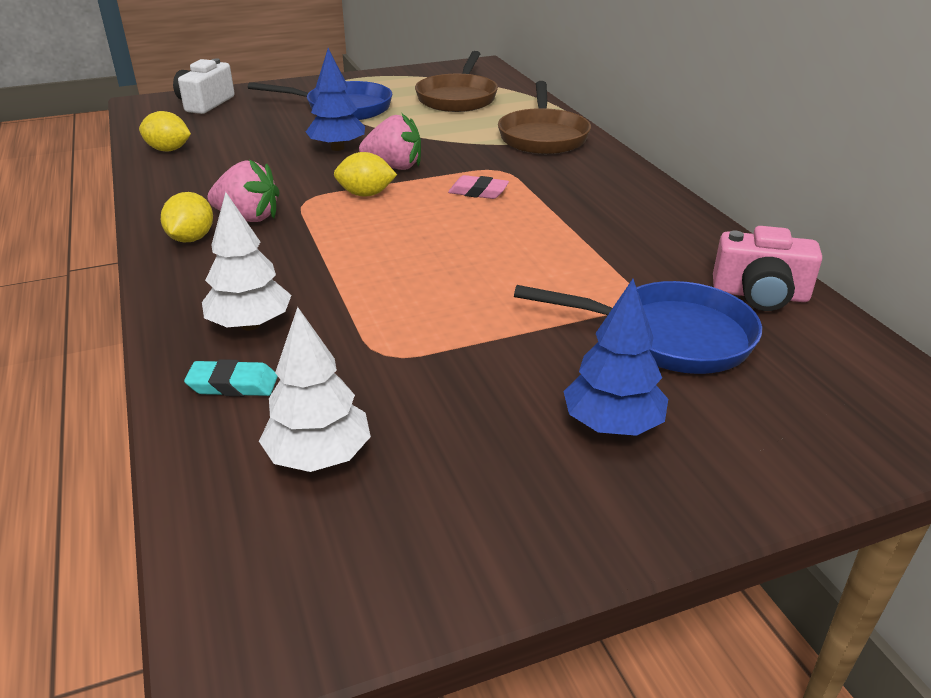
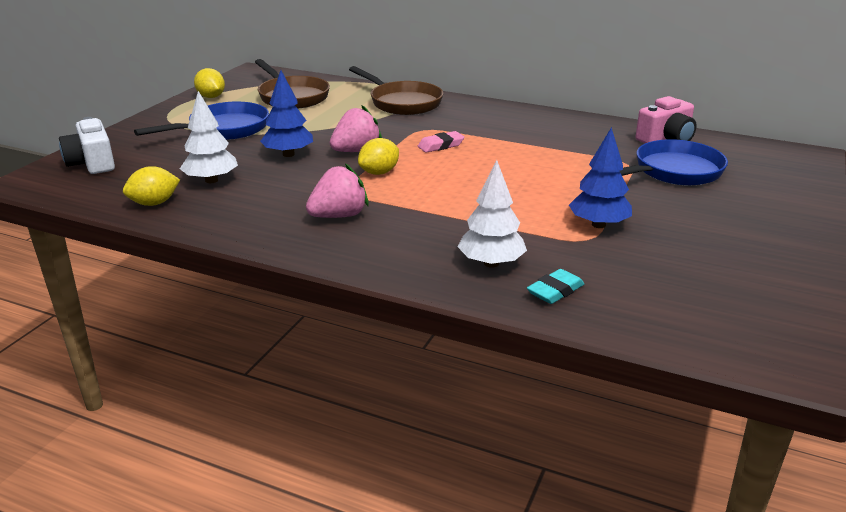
camera: 45 degrees left, 5 degrees down
(191, 239) = (333, 243): yellow lemon -> yellow lemon (211, 97)
(319, 456) = (664, 292): white tree -> white tree (211, 180)
(612, 424) = (728, 215): blue tree -> blue tree (598, 224)

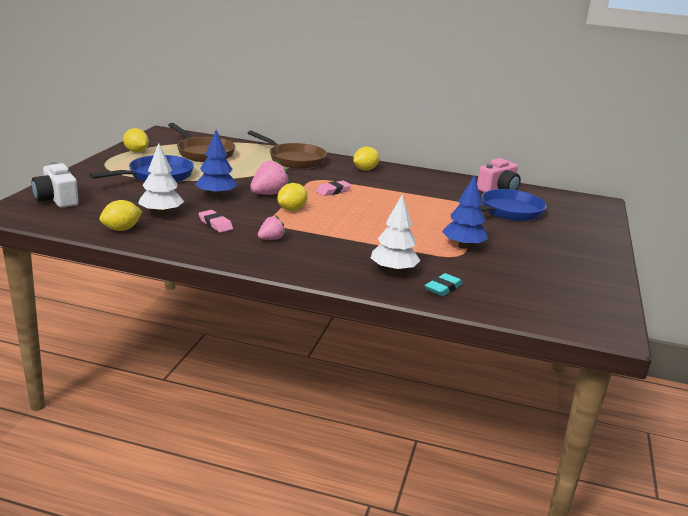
camera: 10 degrees left, 5 degrees down
(274, 195) = (215, 224): none -> pink eraser
(339, 216) = (271, 239): pink strawberry -> pink strawberry, size x0.60
(491, 114) = (365, 169): none -> yellow lemon

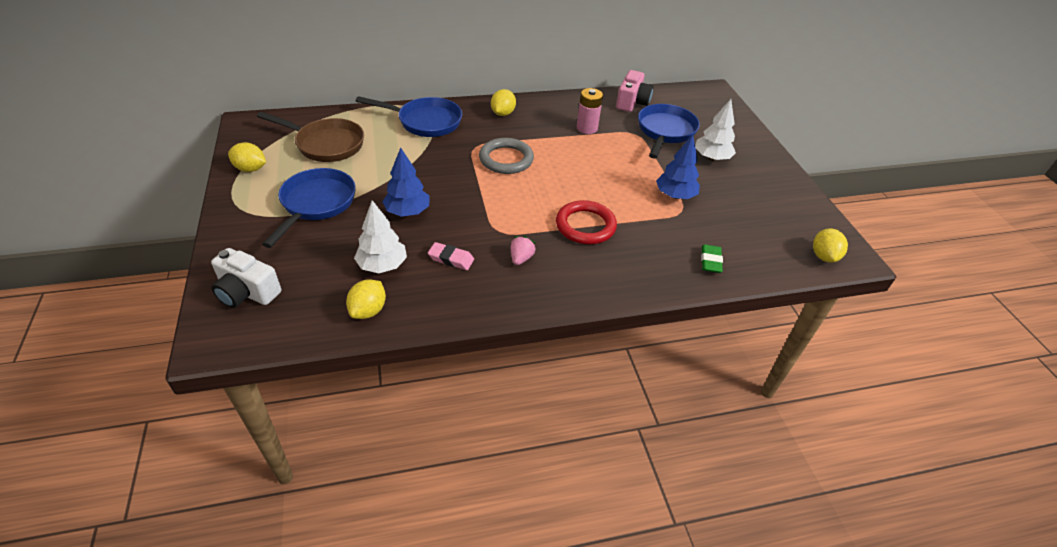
camera: 30 degrees left, 20 degrees up
(269, 194) = (454, 188): pink strawberry -> none
(292, 209) = (497, 204): yellow lemon -> yellow lemon (823, 256)
(294, 159) = (425, 122): brown pan -> blue pan
(333, 191) = (506, 159): pink eraser -> grey ring
(351, 239) = (585, 226): none -> red ring
(393, 271) = (656, 256): white tree -> white tree (711, 158)
(431, 193) = (587, 128): none -> pink battery
(443, 288) = (710, 261): turquoise eraser -> green eraser

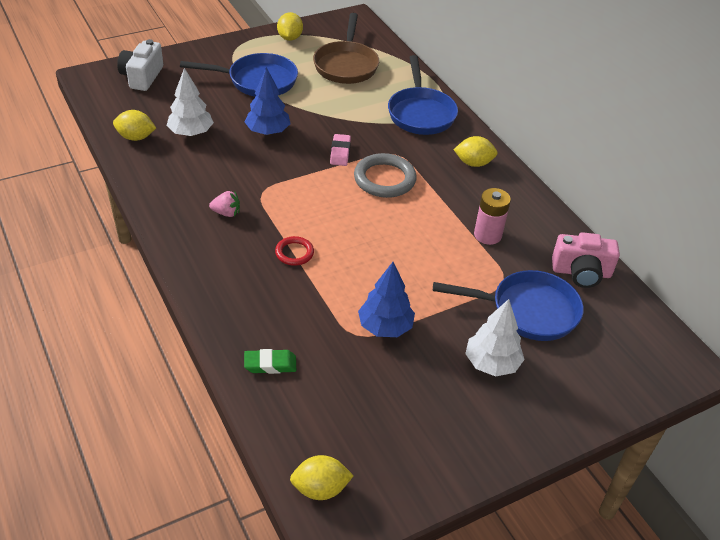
camera: 75 degrees right, 0 degrees up
(451, 259) = (211, 169): pink eraser -> pink eraser (340, 153)
(585, 226) = (294, 253): red ring -> red ring, size x0.56

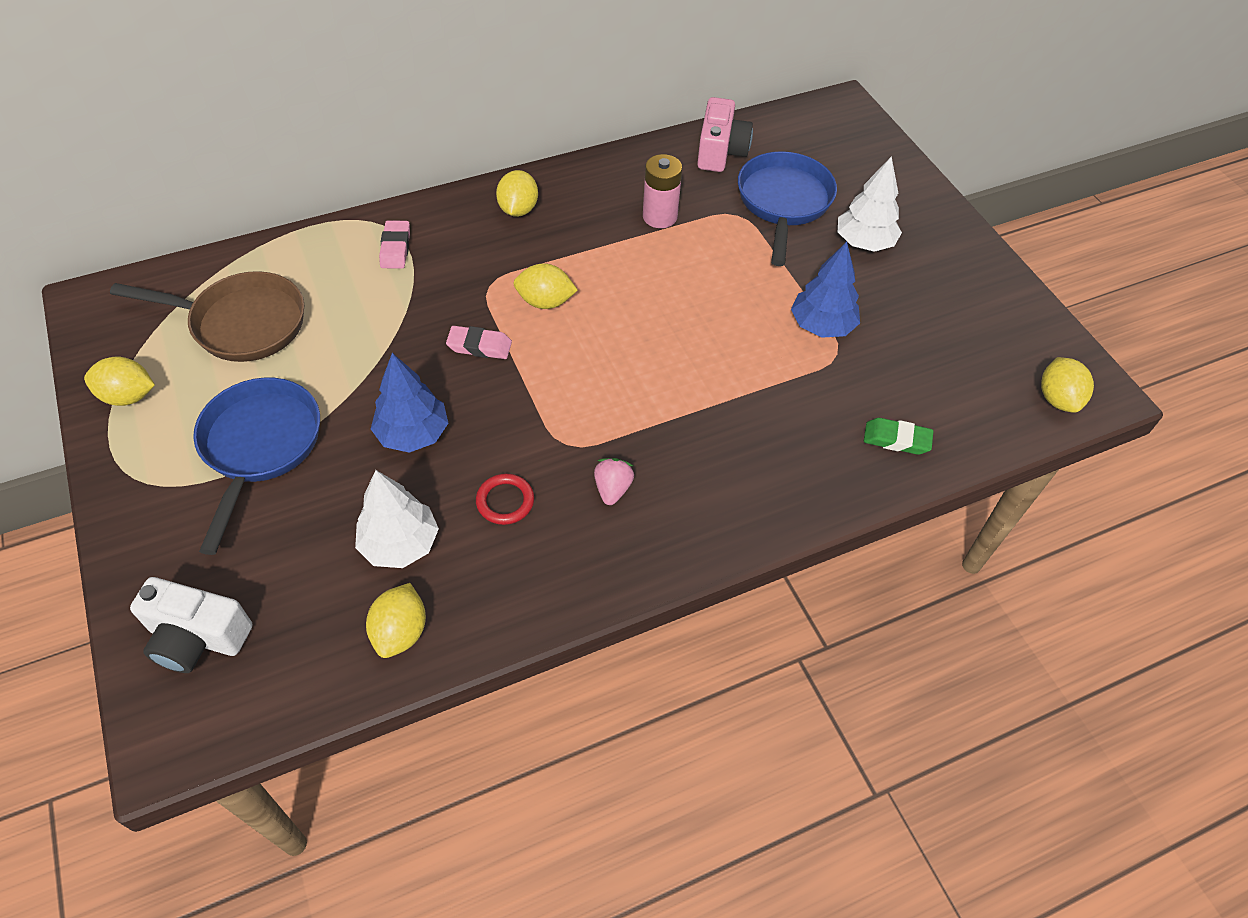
camera: 85 degrees left, 10 degrees up
(270, 364) = (896, 439): green eraser -> green eraser turned 75 degrees counterclockwise
(294, 253) = (697, 409): red ring -> red ring (505, 501)
(384, 179) = (545, 302): grey ring -> yellow lemon
(420, 113) = (395, 248): blue pan -> pink eraser

